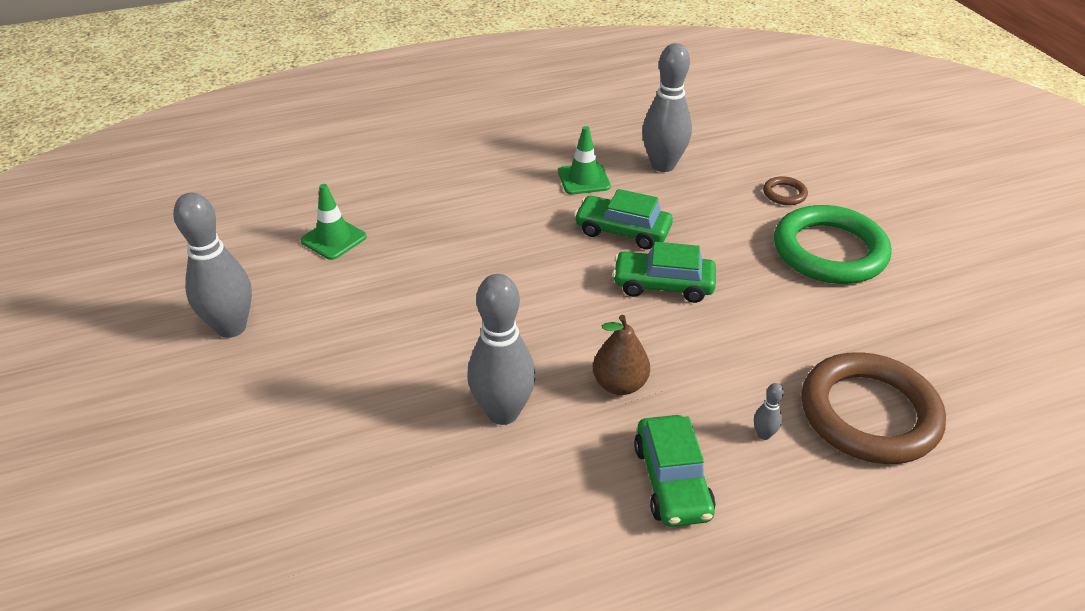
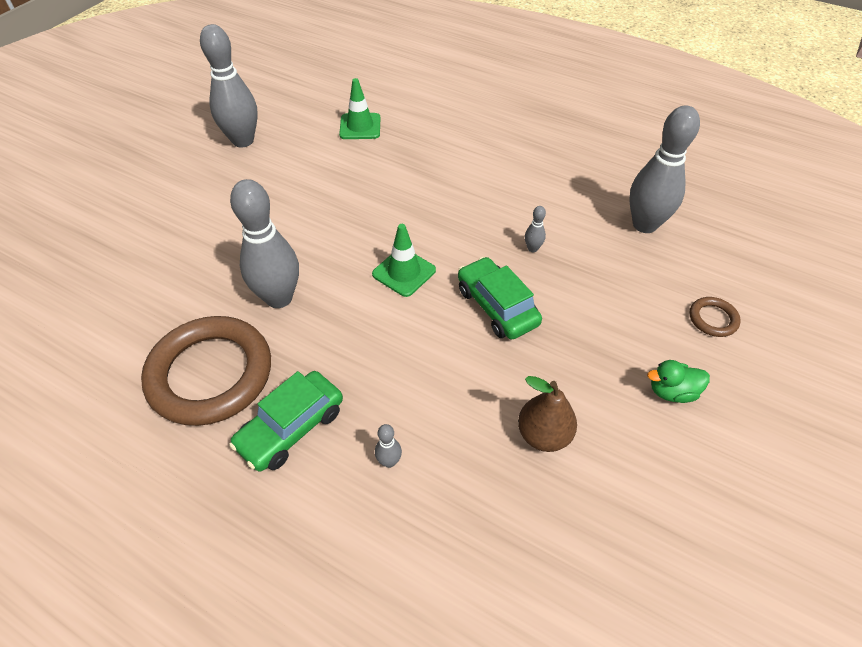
camera: 50 degrees right, 10 degrees up
(584, 179) = (566, 193): green traffic cone -> green traffic cone (404, 272)
(619, 384) = (362, 343): brown pear -> brown pear (543, 435)
(622, 231) = (532, 248): green car -> grey bowling pin
(829, 251) = (672, 392): green ring -> green duck
(869, 414) = (483, 528): brown ring -> brown ring (210, 374)

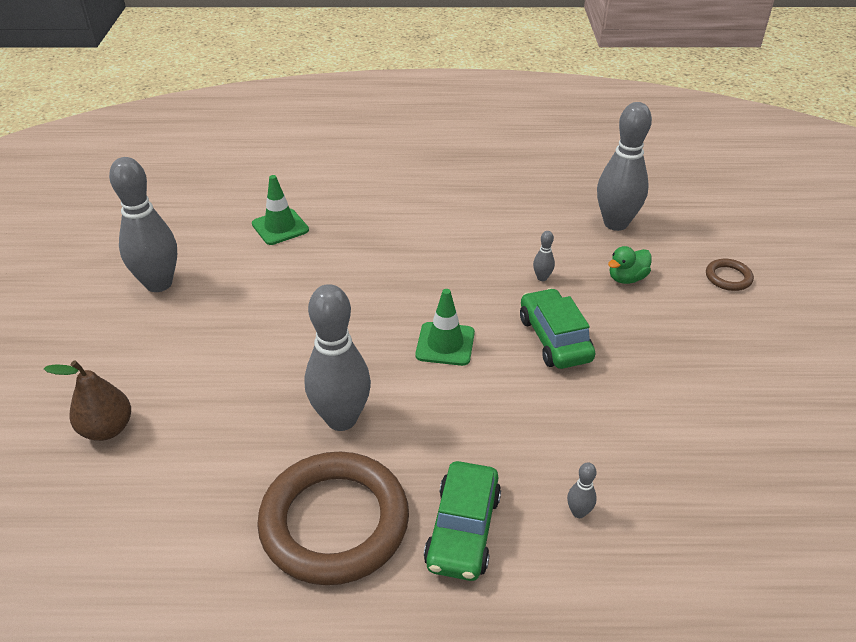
camera: 30 degrees left, 10 degrees down
(497, 306) = (554, 339): green car -> green car turned 45 degrees clockwise
(543, 435) = (683, 426): brown pear -> brown pear (107, 429)
(672, 392) = (747, 346): green duck -> green duck (626, 278)

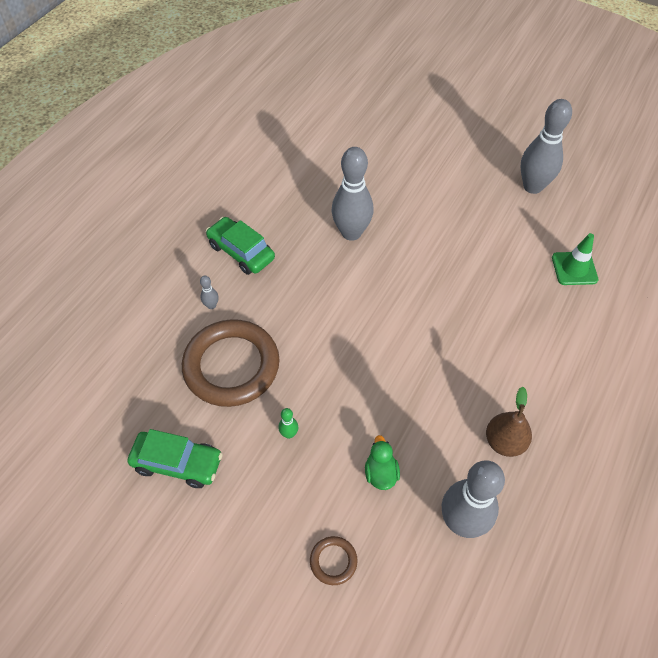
camera: 120 degrees right, 15 degrees up
(107, 429) = (409, 141): brown pear -> brown pear (504, 442)
(334, 522) = (285, 206): brown ring -> brown ring (231, 366)
(445, 344) = (381, 309): green traffic cone -> none
(542, 278) = (417, 409): grey bowling pin -> none
(554, 339) = (345, 376): green car -> green car (177, 463)
(659, 353) = (289, 434): none -> green bowling pin

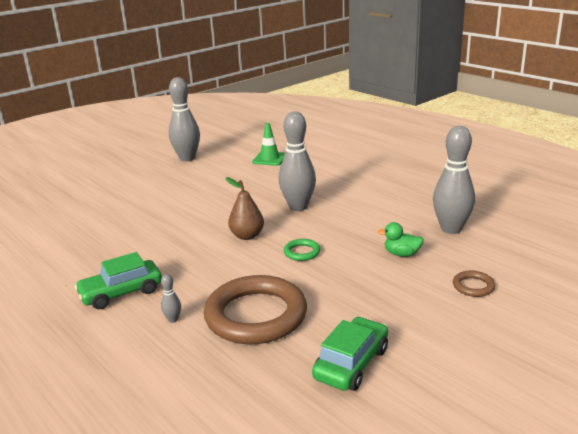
camera: 70 degrees left, 30 degrees down
(289, 434) = (347, 292): green bowling pin -> none
(351, 233) = (157, 232): grey bowling pin -> grey bowling pin (298, 207)
(353, 371) = (302, 252): none -> green ring
(504, 442) = (393, 204): brown pear -> brown pear (247, 236)

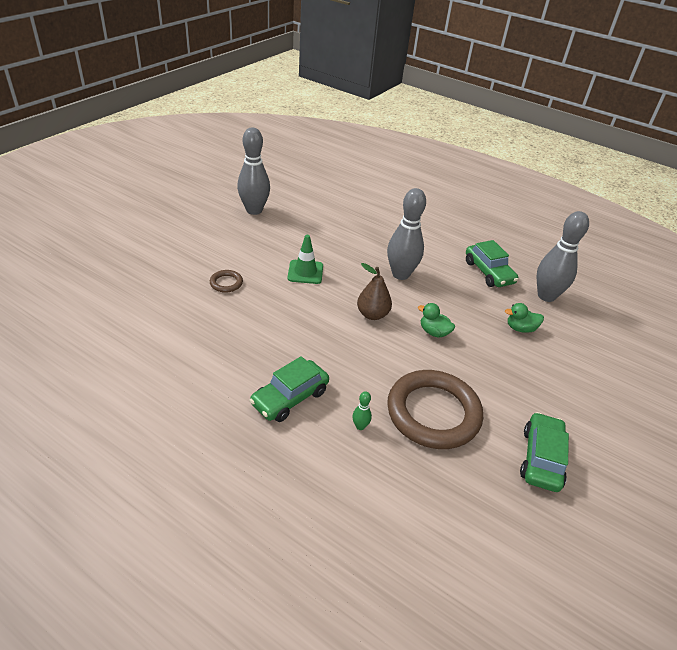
camera: 20 degrees left, 15 degrees up
(173, 319) = (360, 426): grey bowling pin -> green bowling pin
(269, 159) = (339, 210): green traffic cone -> green traffic cone (305, 272)
(302, 252) = (434, 332): green ring -> green duck
(396, 208) = (488, 272): none -> green car
(473, 286) = (594, 361): brown ring -> brown ring (226, 283)

